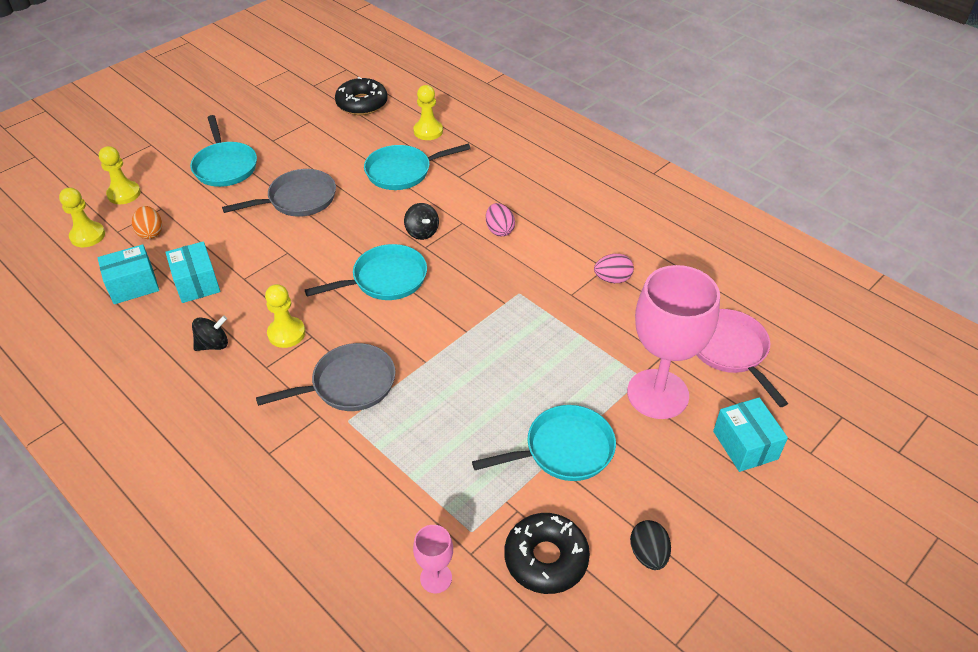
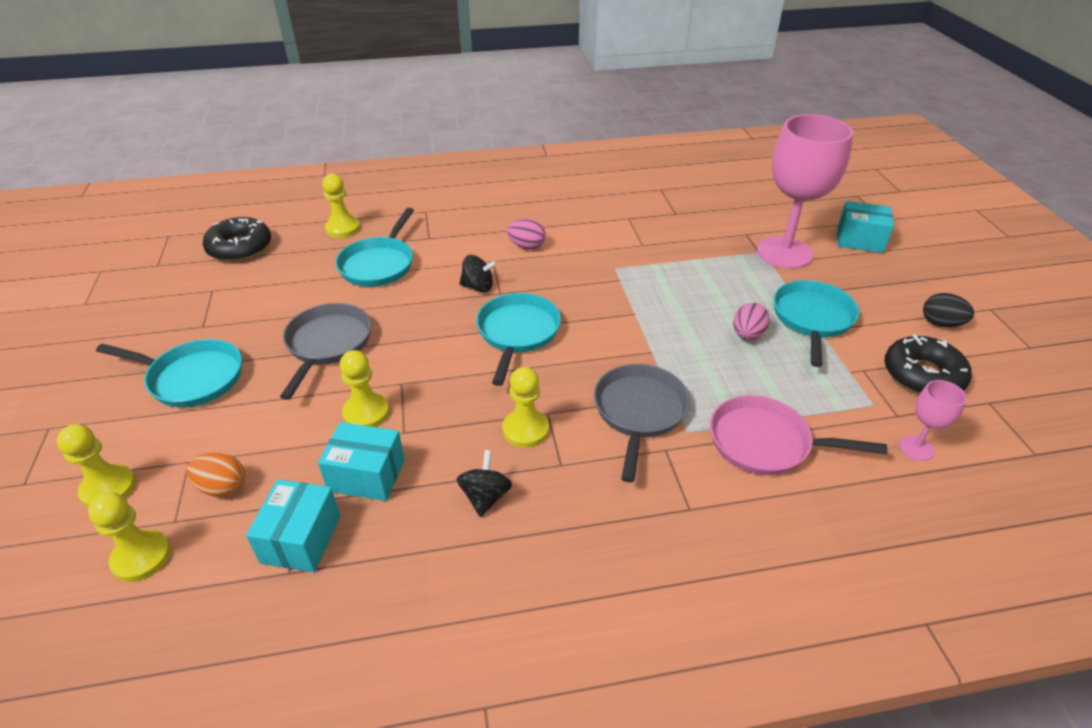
camera: 55 degrees left, 5 degrees down
(248, 253) = (366, 413): none -> yellow pawn
(612, 279) = (644, 220): pink egg -> pink egg (747, 335)
(730, 351) = (765, 206): pink pan -> pink pan (766, 443)

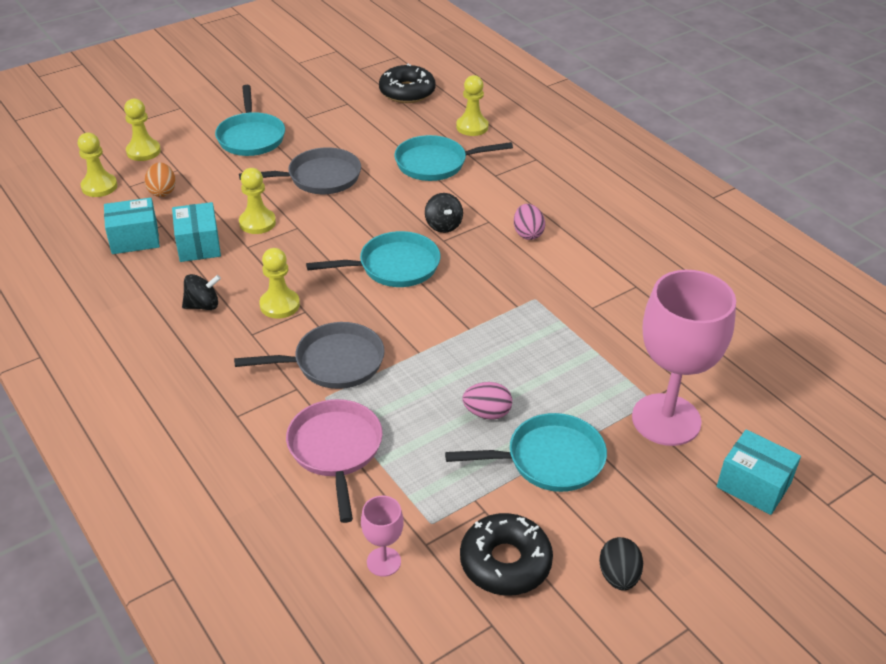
camera: 65 degrees right, 0 degrees up
(859, 240) = (753, 485): turquoise box -> turquoise box turned 45 degrees counterclockwise

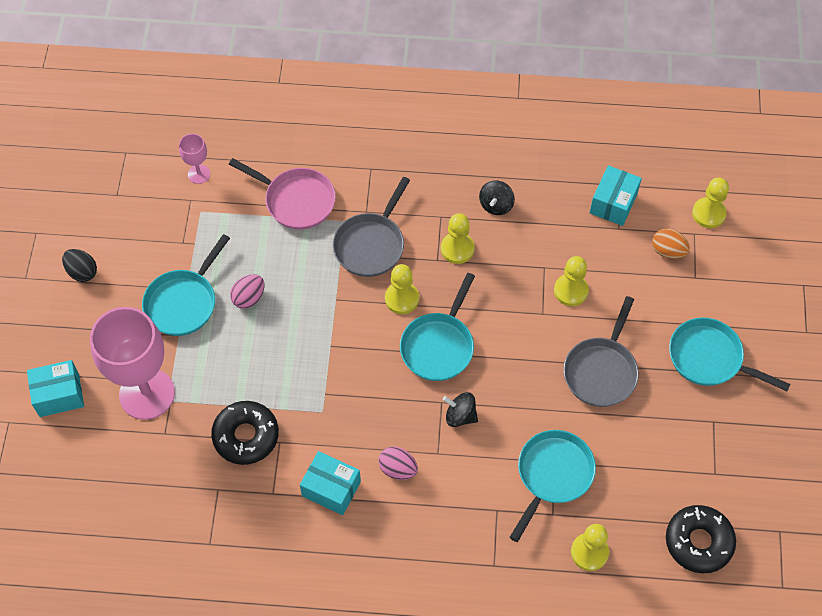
camera: 130 degrees right, 20 degrees up
(143, 151) = (744, 267): yellow pawn -> yellow pawn (402, 299)
(198, 245) = (572, 238): turquoise box -> turquoise box (331, 489)
(505, 562) = (143, 227): black donut -> black donut (246, 436)

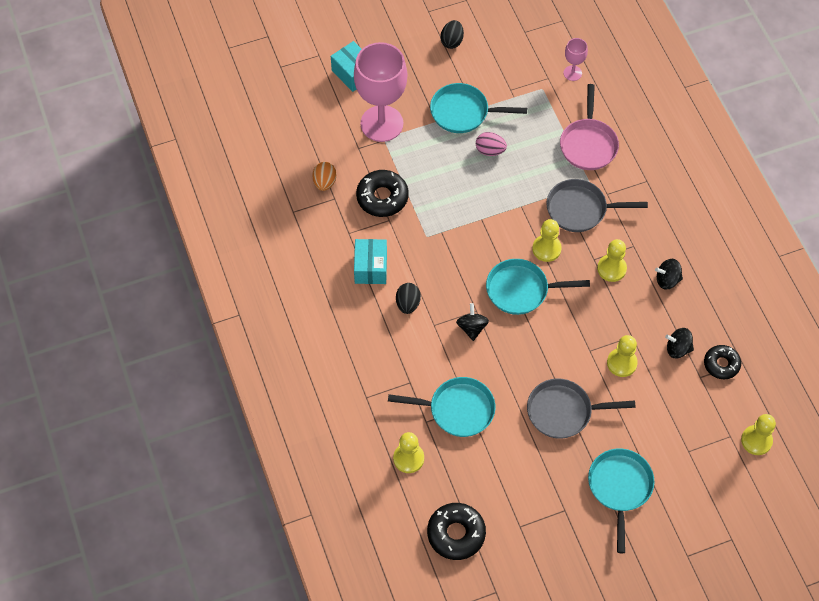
camera: 65 degrees right, 0 degrees up
(398, 469) = (408, 304): pink egg -> black egg
(578, 233) = (677, 349): none -> black spinning top
(613, 203) = (721, 364): turquoise box -> black donut
(668, 251) = (701, 422): orange egg -> orange egg (324, 182)

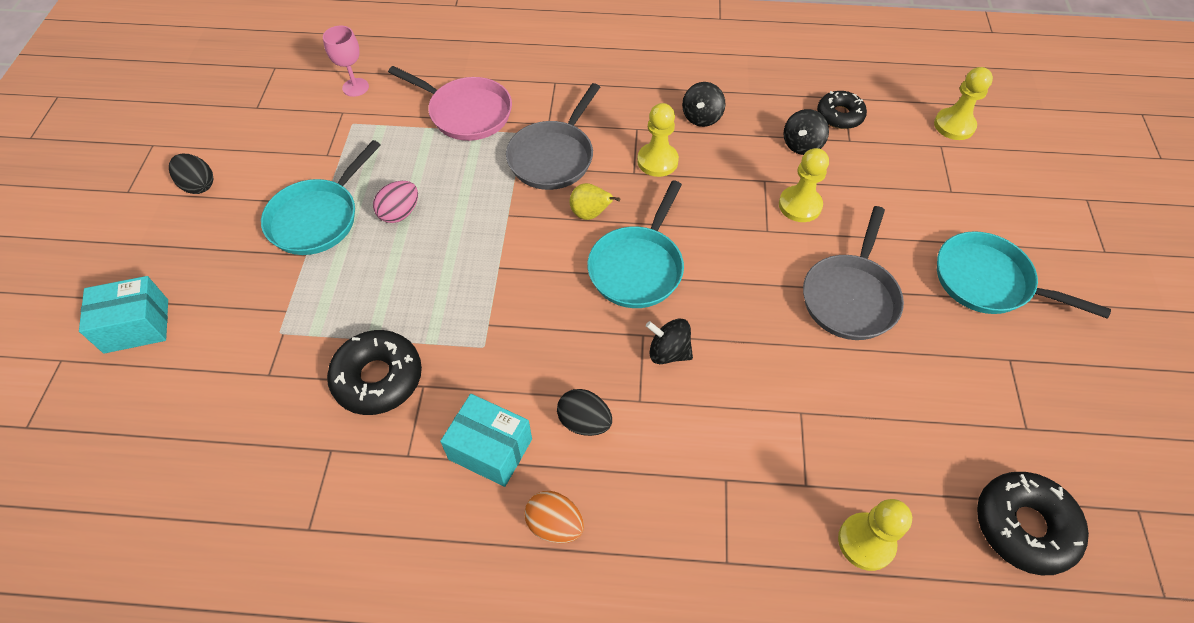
camera: 65 degrees left, 5 degrees down
(324, 182) = (291, 452): orange egg -> orange egg (555, 524)
(381, 123) = (253, 324): pink goblet -> none
(457, 409) = (800, 430): turquoise pan -> none
(546, 249) = (590, 214): yellow pawn -> yellow pear

